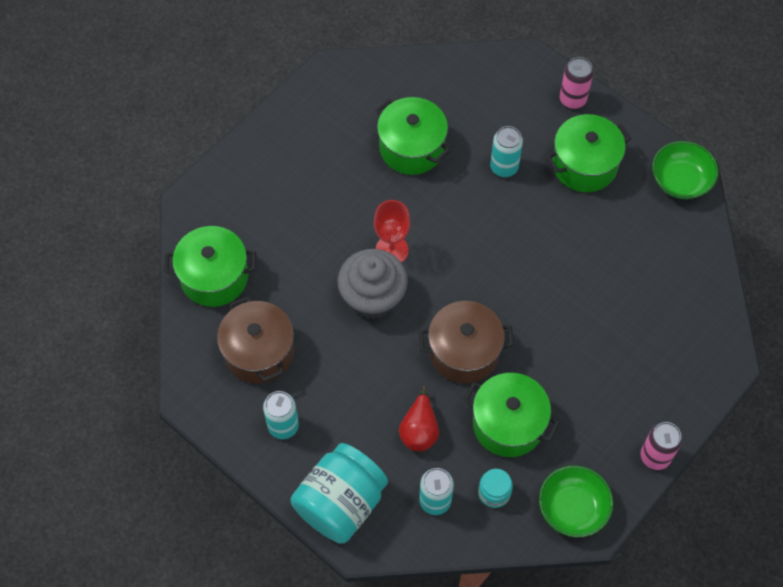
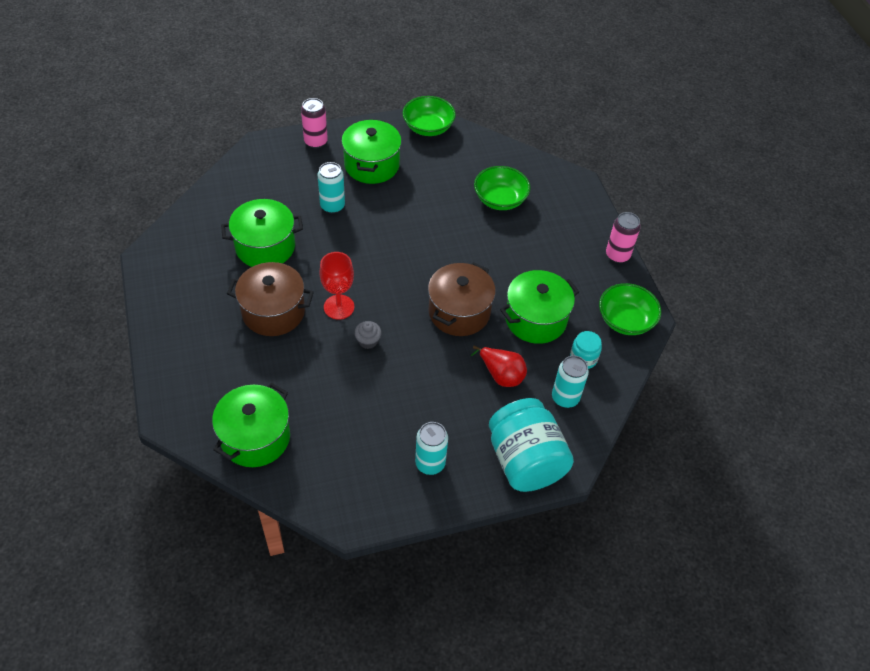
camera: 60 degrees left, 10 degrees down
(259, 352) = (351, 444): brown pot -> brown pot (273, 312)
(373, 297) = (368, 341): grey cupcake -> grey cupcake, size x0.42
(638, 304) = (500, 199): none -> green bowl

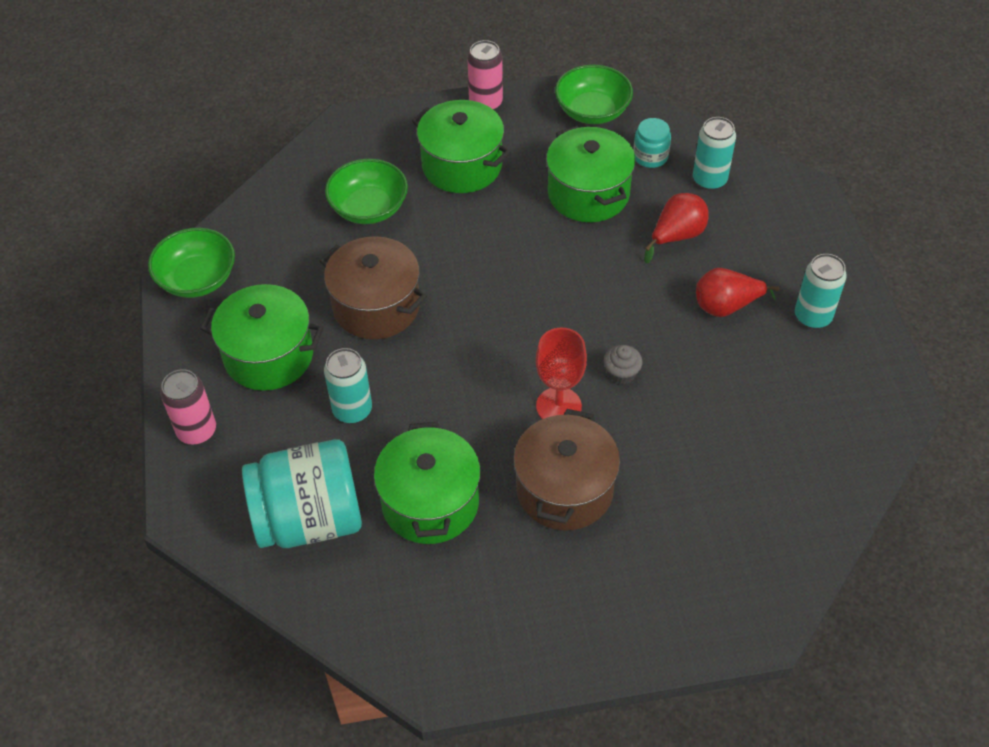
camera: 80 degrees left, 0 degrees up
(255, 437) = (788, 509): green pot -> green pot (462, 165)
(434, 405) = (726, 306): none -> red pear
(459, 312) = (573, 270): brown pot -> brown pot (376, 306)
(525, 461) = (801, 226): turquoise jar -> turquoise jar (309, 519)

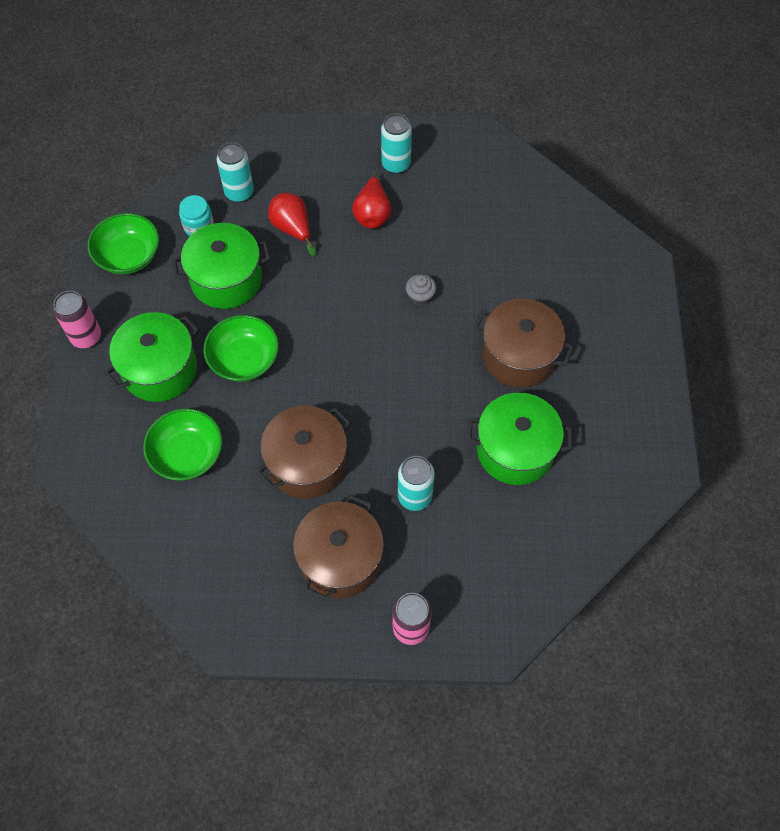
camera: 80 degrees left, 10 degrees up
(197, 279) = (231, 617): green bowl -> green bowl (244, 360)
(269, 355) = (340, 559): green pot -> brown pot
(309, 519) = (516, 542): turquoise jar -> none
(558, 406) = (442, 345): red goblet -> none

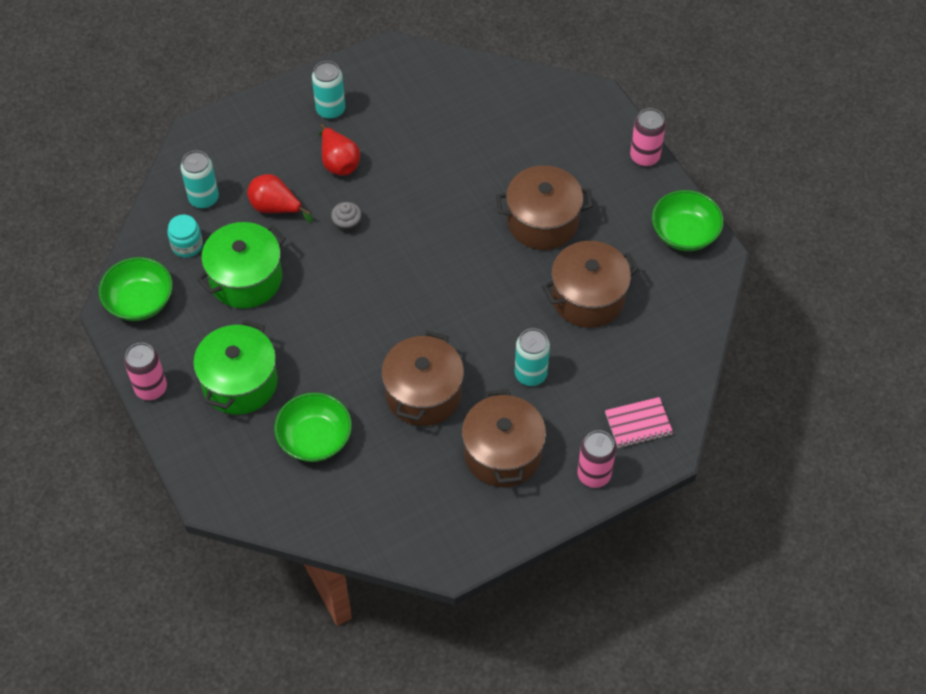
camera: 30 degrees left, 5 degrees down
(244, 360) = (310, 338): green bowl -> green bowl (684, 233)
(420, 296) = (428, 212): grey cupcake -> grey cupcake (347, 224)
(485, 600) = (638, 424): none -> pink notebook
(515, 450) = (588, 298): green pot -> brown pot
(655, 341) = (644, 157): none -> pink can

